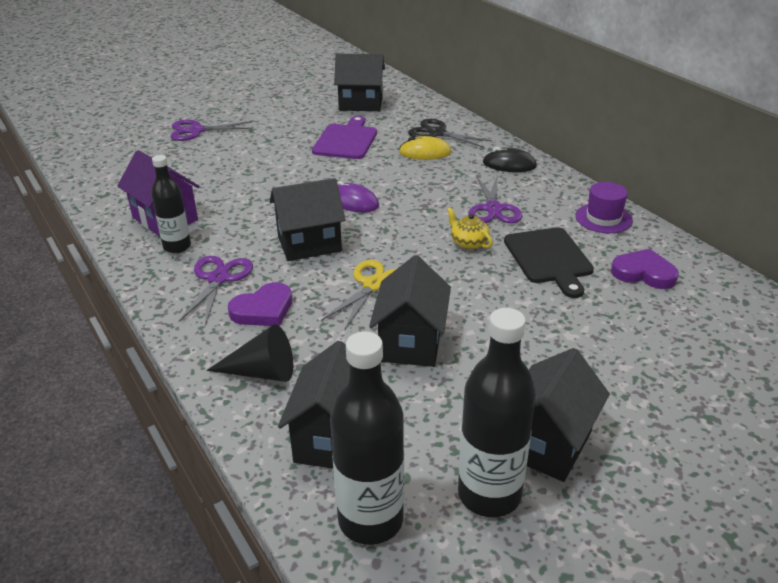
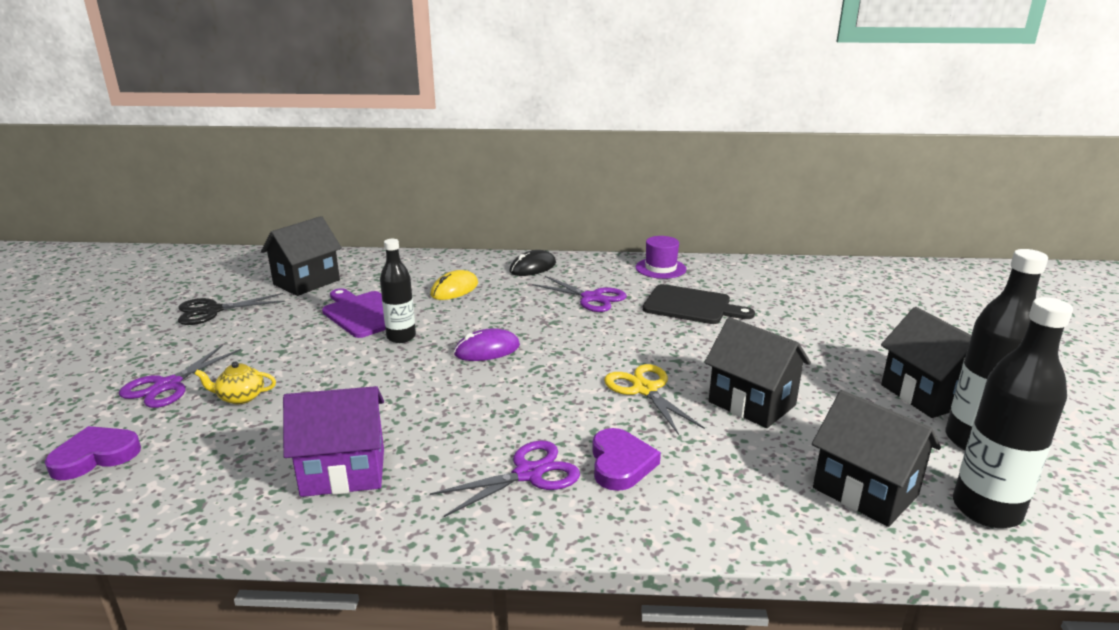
camera: 55 degrees left, 10 degrees down
(177, 247) = (421, 482): black bottle -> black bottle (401, 337)
(218, 279) = (528, 474): purple scissors -> purple scissors turned 105 degrees clockwise
(261, 372) = (730, 500): black cone -> none
(309, 244) = (532, 398): black house -> none
(437, 133) = (430, 273): black scissors -> black scissors (212, 311)
(468, 243) = (629, 326): yellow teapot -> yellow teapot (240, 397)
(643, 273) = (747, 284): purple heart -> purple heart (95, 456)

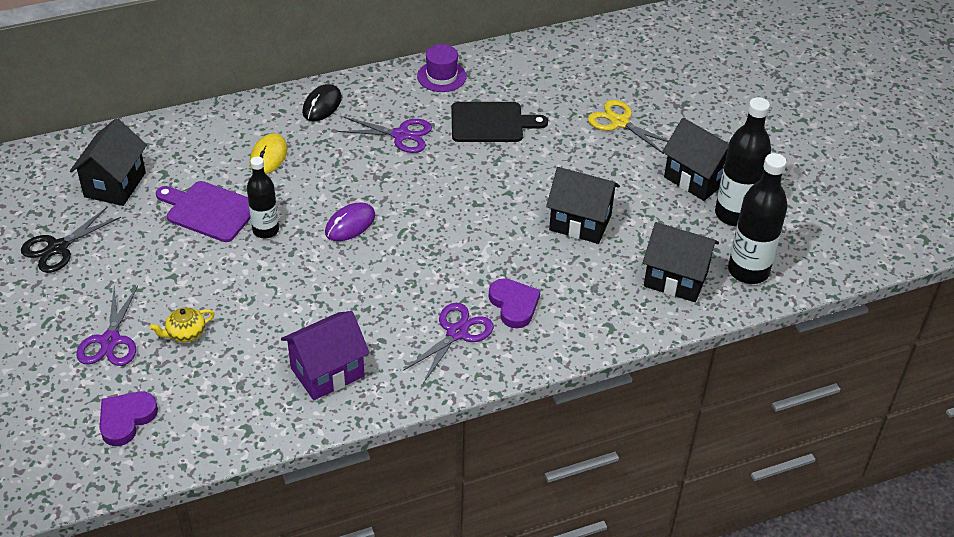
camera: 25 degrees left, 20 degrees up
(645, 390) = (498, 231): yellow scissors -> yellow scissors (619, 122)

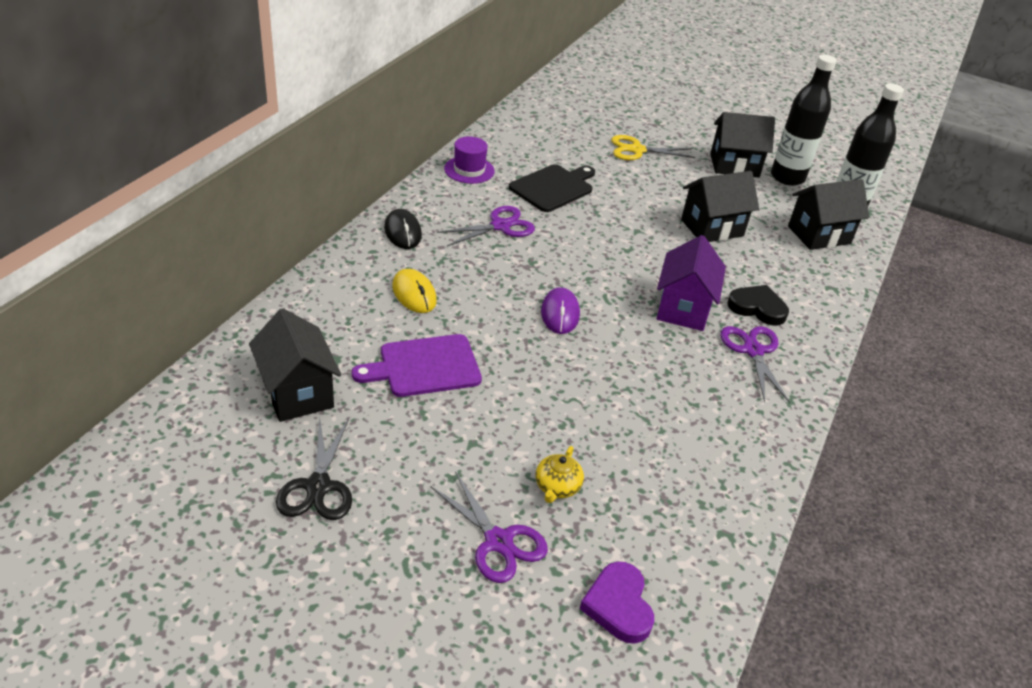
camera: 45 degrees left, 5 degrees down
(266, 230) = (499, 356): black bottle -> none
(327, 372) = (714, 441): purple house -> purple house (683, 308)
(514, 305) = (757, 308): purple heart -> black heart

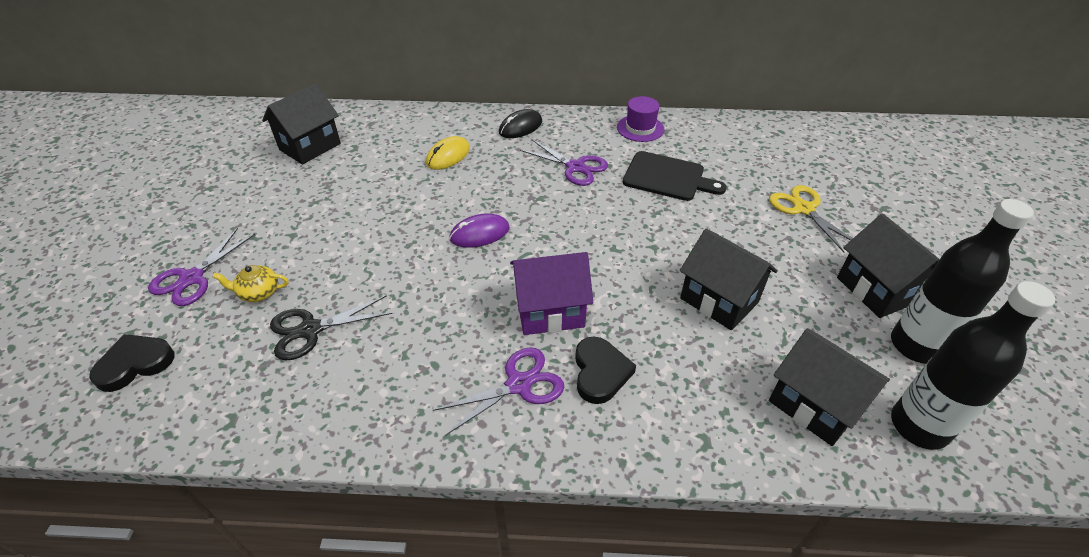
camera: 70 degrees right, 5 degrees up
(318, 486) = (225, 184): black scissors -> black scissors (310, 330)
(425, 366) = (366, 187): purple cutting board -> none
(618, 605) = (135, 364): purple heart -> black heart

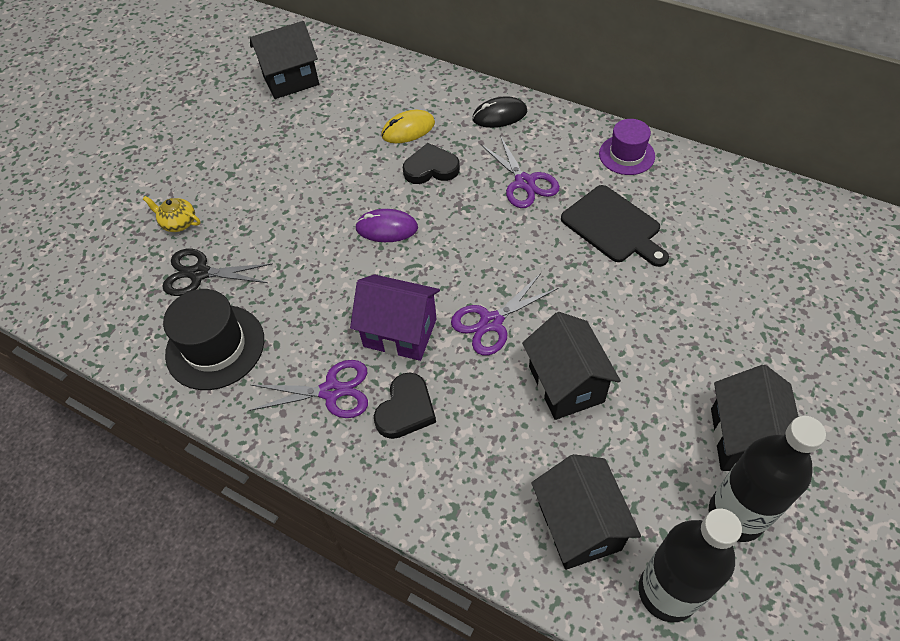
camera: 30 degrees right, 10 degrees up
(135, 364) = (67, 255): black heart -> black heart (431, 168)
(192, 278) = (137, 190): purple scissors -> purple scissors (491, 322)
(369, 390) = (215, 347): none -> black hat
(803, 209) = (738, 317): yellow scissors -> none

